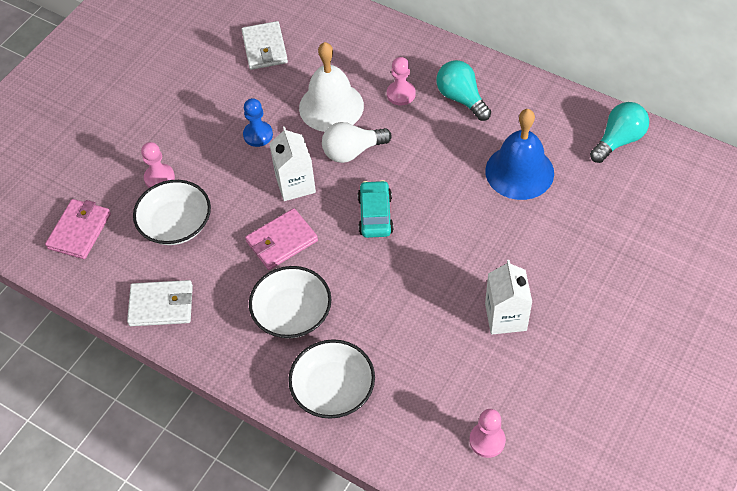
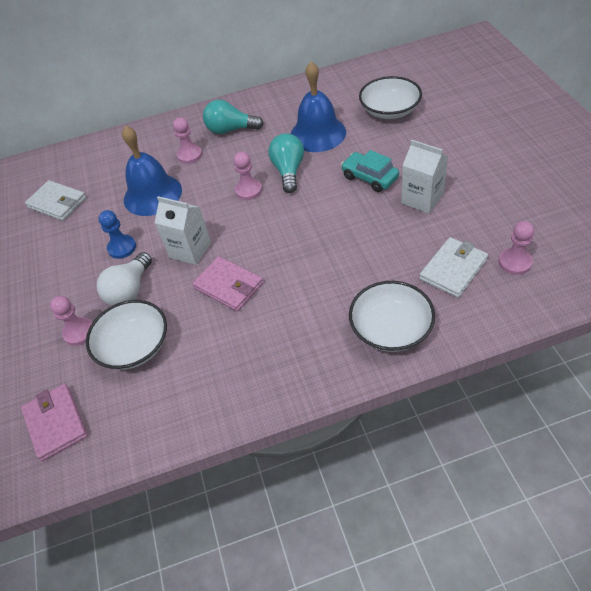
camera: 45 degrees left, 5 degrees down
(161, 305) = (197, 403): white wallet -> white wallet (453, 269)
(282, 241) = (228, 286): pink wallet -> pink wallet turned 60 degrees counterclockwise
(292, 313) = (298, 316): white bowl -> white bowl (389, 110)
(331, 106) = (152, 194): white bell -> blue bell
(352, 151) = (202, 204): white light bulb -> white light bulb (130, 290)
(375, 215) = (268, 220): turquoise car -> turquoise car (369, 177)
(397, 173) = (248, 190): none -> pink pawn
(618, 140) = (346, 82): turquoise light bulb -> turquoise light bulb (288, 171)

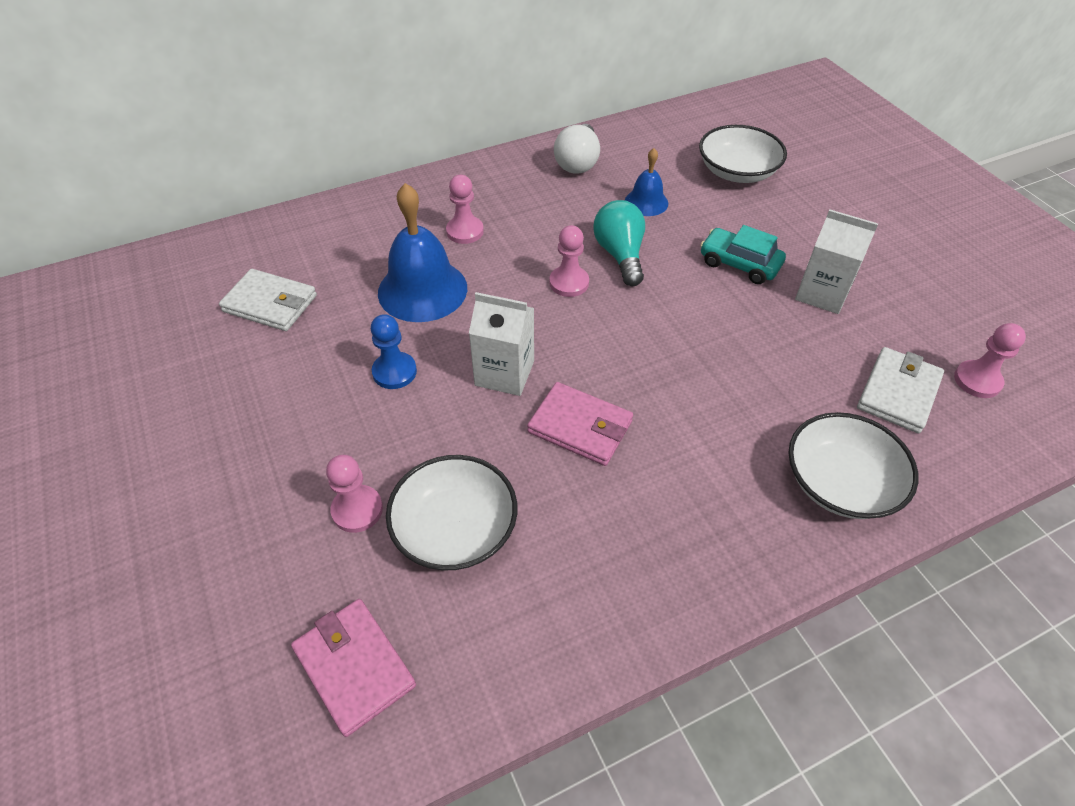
camera: 15 degrees left, 0 degrees up
(130, 290) = (425, 439): white light bulb -> white light bulb (578, 162)
(230, 130) = (516, 195): turquoise light bulb -> none
(318, 133) = (646, 202): blue bell -> blue bell, size x0.55

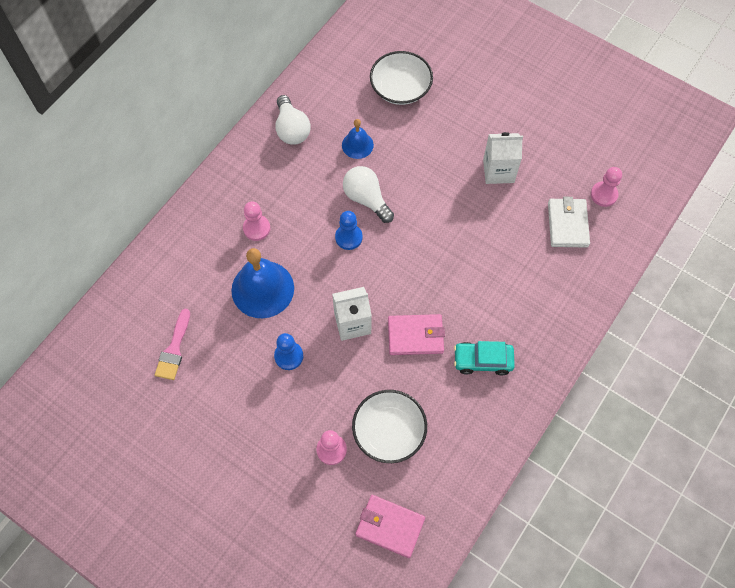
camera: 30 degrees left, 15 degrees up
(270, 303) = (174, 349): white wallet -> pink brush
(569, 283) = (348, 237): pink pawn -> blue pawn
(620, 255) = (366, 199): turquoise light bulb -> white light bulb
(739, 264) = (441, 171): turquoise car -> turquoise car (482, 361)
(840, 482) = (562, 299): white bowl -> none

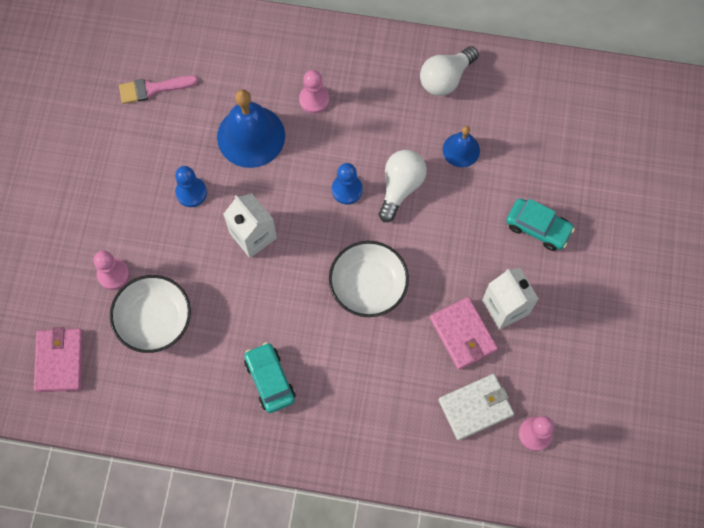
camera: 65 degrees right, 5 degrees up
(400, 88) = (556, 162): white bowl -> white bowl (368, 285)
(415, 336) = (267, 302): pink wallet -> pink wallet (463, 334)
(446, 123) = (538, 227): none -> turquoise car

